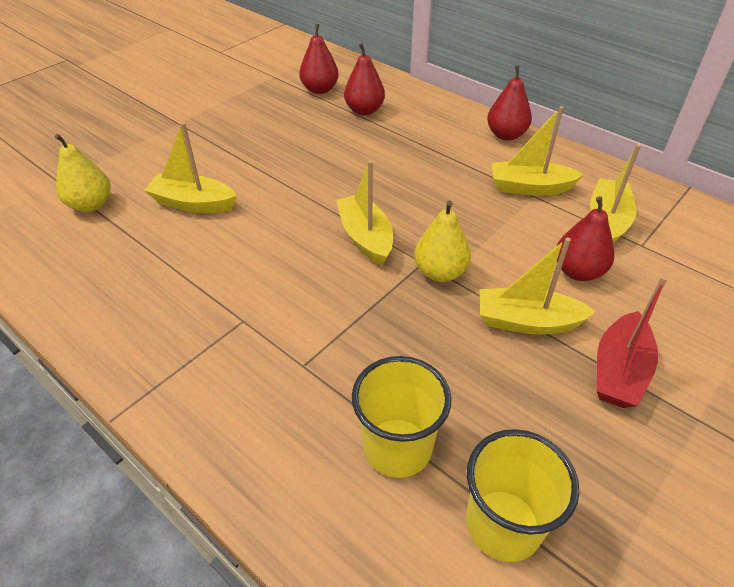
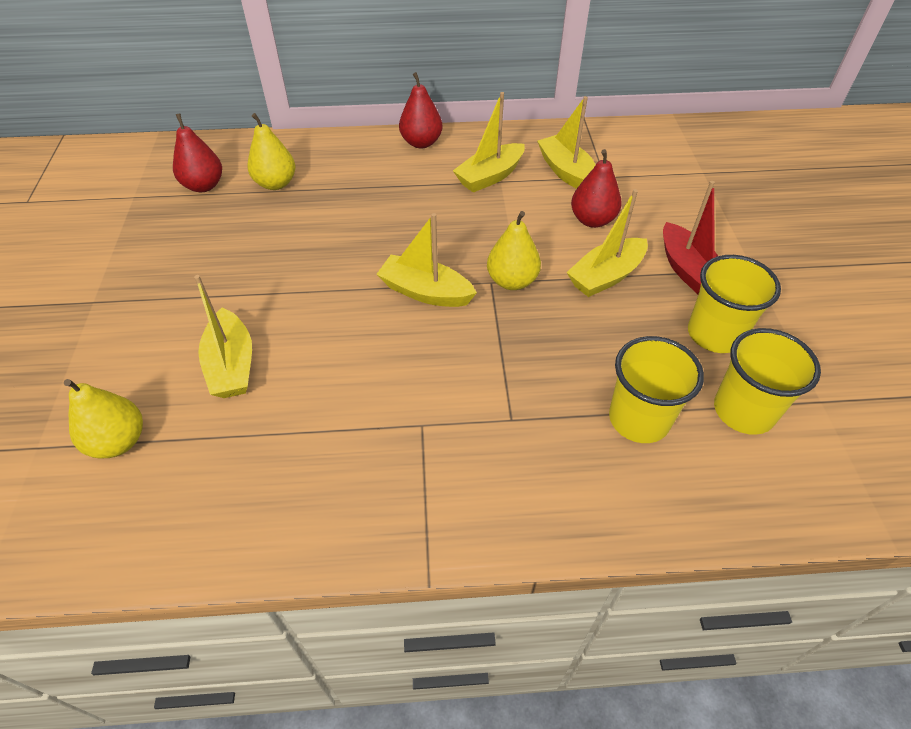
camera: 45 degrees left, 5 degrees up
(193, 203) = (231, 365): yellow boat -> yellow boat turned 75 degrees counterclockwise
(364, 110) = (276, 183): red pear -> yellow pear
(568, 441) = (714, 334): none -> yellow cup

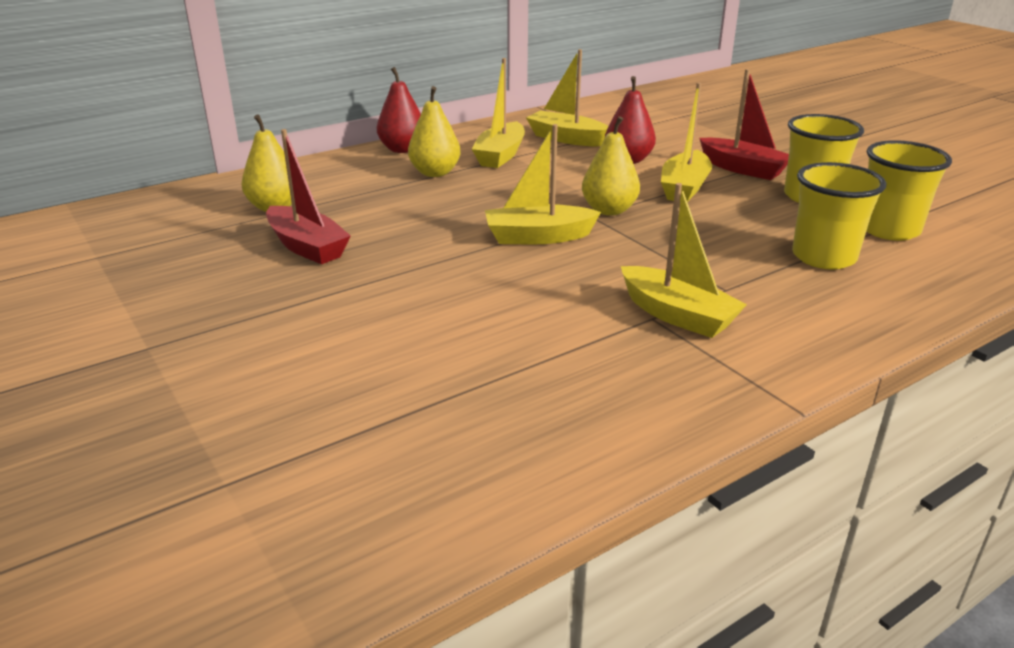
camera: 30 degrees left, 20 degrees down
(118, 441) = (334, 440): yellow pear -> yellow pear (435, 173)
(204, 186) = (184, 228): red pear -> none
(231, 365) = (398, 341): yellow boat -> yellow boat (677, 315)
(260, 237) = (307, 247): none -> red boat

